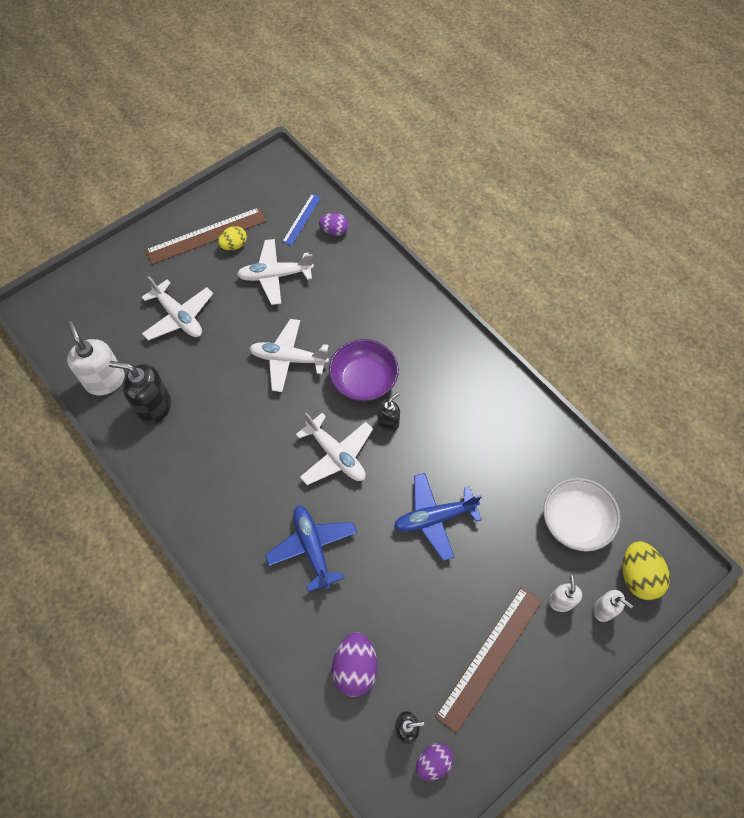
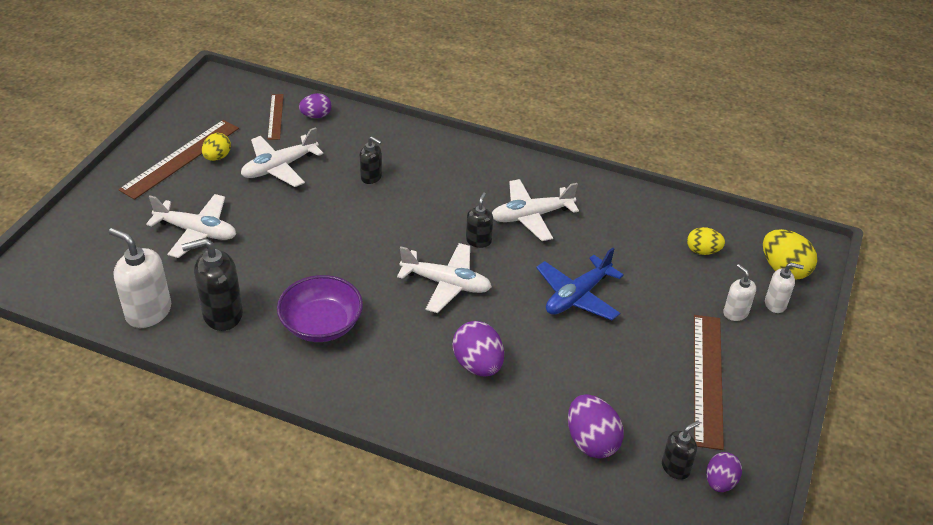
camera: 30 degrees left, 20 degrees down
(288, 359) = (342, 227): white plane -> white plane (531, 216)
(302, 219) = (275, 116): blue ruler -> brown ruler
(312, 548) = (478, 365): blue plane -> purple egg
(341, 316) = (371, 177): none -> black soap dispenser
(363, 380) = (430, 217): purple bowl -> purple bowl (321, 324)
(575, 521) = (702, 251): white bowl -> yellow egg

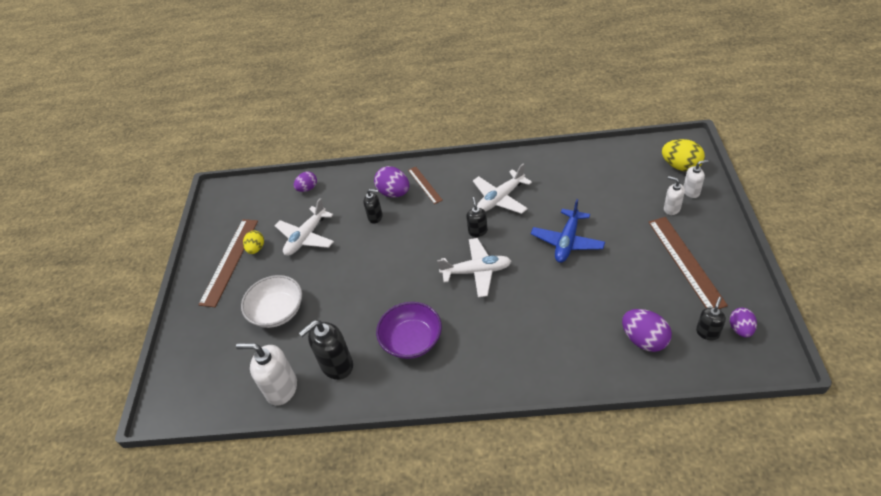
camera: 15 degrees left, 5 degrees up
(196, 232) = (277, 311): white plane -> white bowl
(275, 116) = (279, 201): brown ruler -> brown ruler (425, 185)
(478, 365) = (536, 320): purple egg -> purple egg (394, 193)
(702, 251) = (624, 175): yellow egg -> none

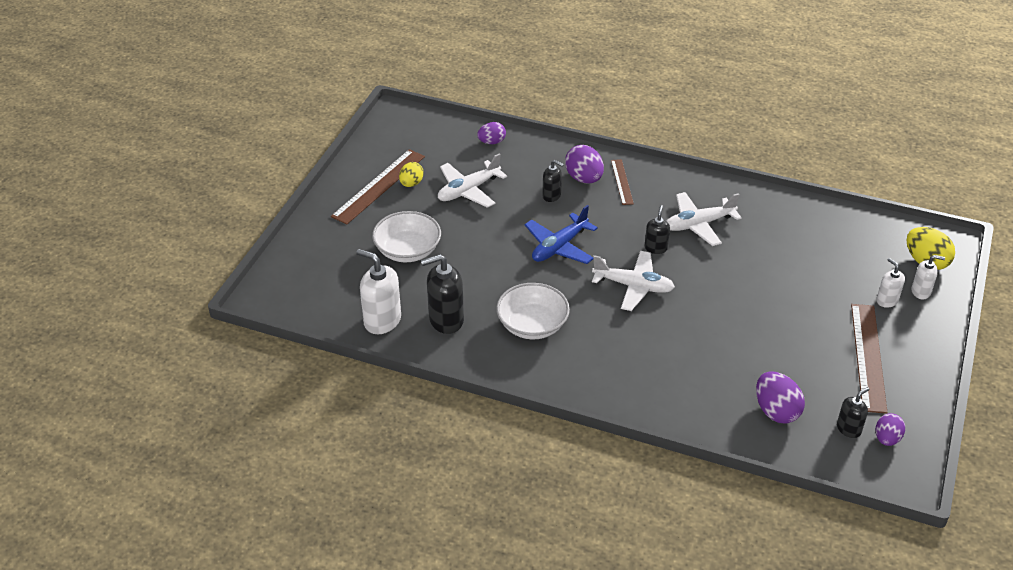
camera: 15 degrees right, 5 degrees down
(412, 340) = (532, 325): purple bowl -> white bowl
(567, 241) = (748, 292): blue plane -> blue plane (559, 247)

